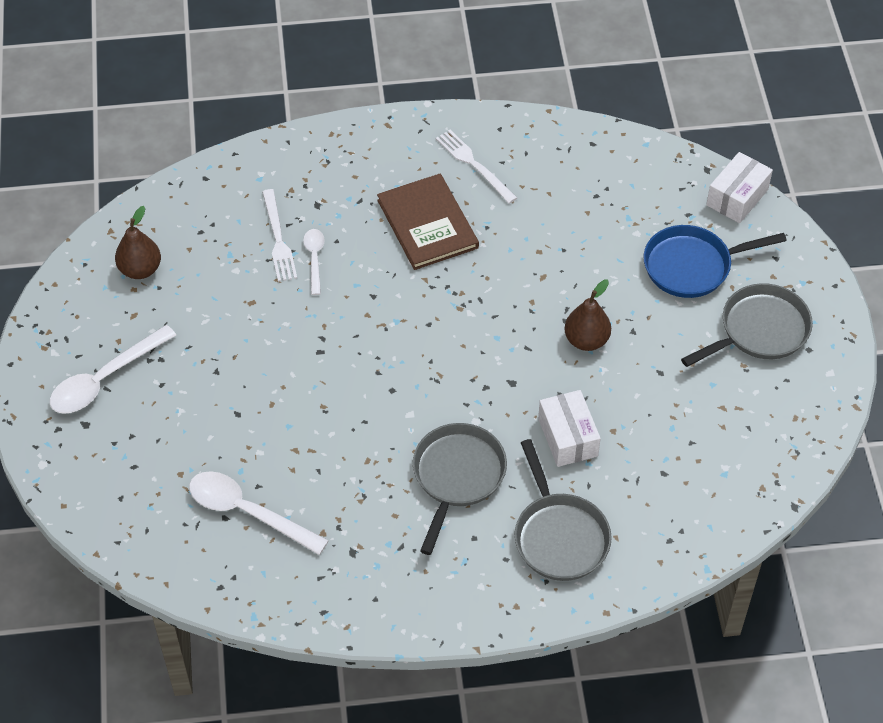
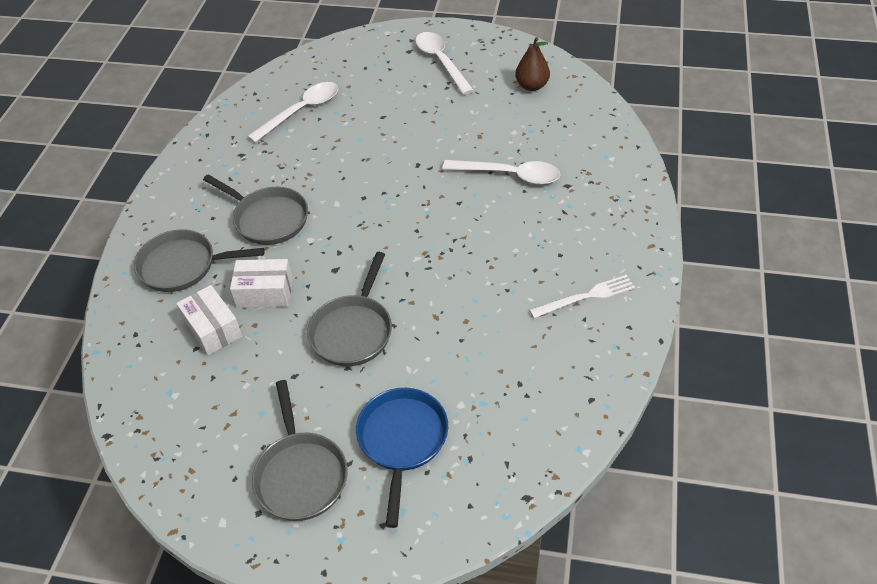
camera: 110 degrees right, 5 degrees down
(278, 239) = (537, 158): white fork -> none
(314, 259) = (509, 175): white spoon -> white spoon, size x1.77
(427, 224) = (524, 250): brown book -> none
(586, 340) = (353, 330): brown pear -> grey pan
(737, 197) = (478, 515): white box -> white box (213, 329)

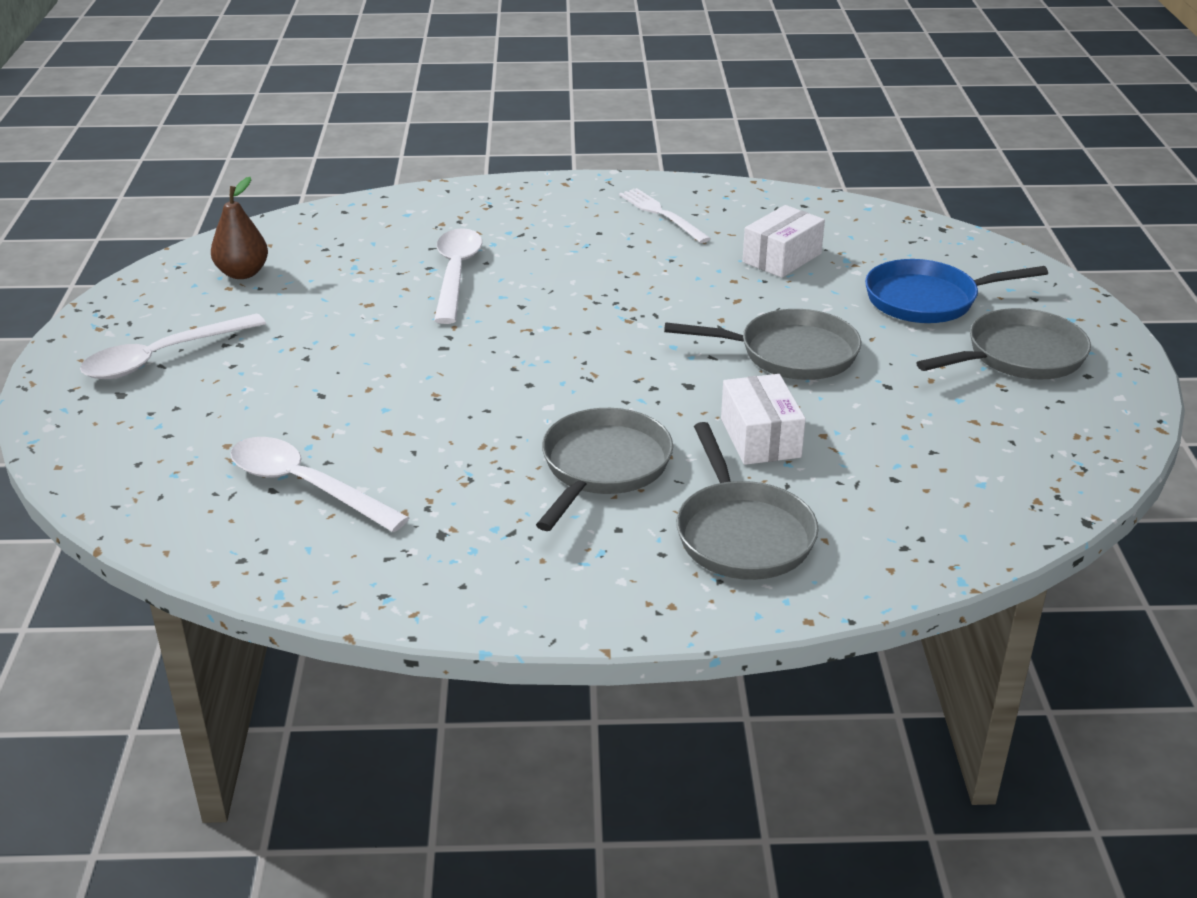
camera: 105 degrees left, 15 degrees down
(213, 329) = (851, 470): white box -> white box (782, 258)

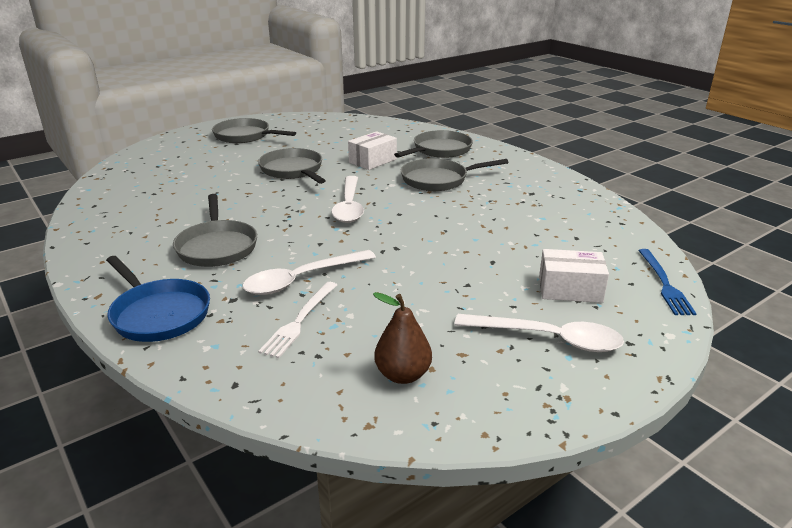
camera: 125 degrees left, 5 degrees down
(97, 486) = (664, 284): none -> blue fork
(305, 486) = (559, 231): white spoon -> white spoon (349, 206)
(594, 249) = (217, 246): none -> grey pan
(661, 214) = (139, 242): white fork -> white fork (300, 320)
(782, 258) = (182, 194): white box -> white box (570, 289)
(928, 300) = (205, 157): blue pan -> blue pan (158, 314)

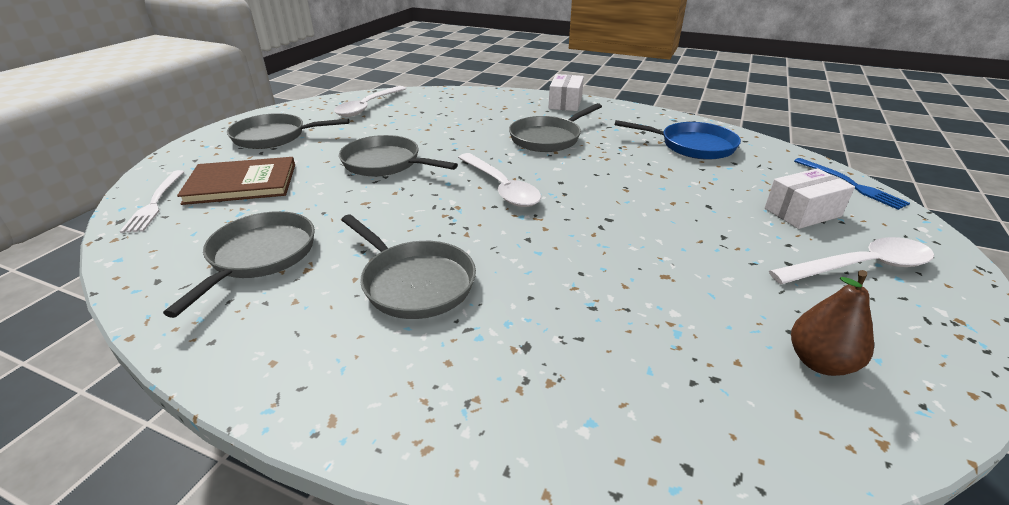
camera: 30 degrees left, 5 degrees up
(158, 314) = (458, 409): blue pan -> blue pan (692, 146)
(192, 162) = (241, 183): none -> brown book
(300, 320) = (636, 342): white fork -> white fork (155, 203)
(302, 279) = (568, 289): white spoon -> white spoon (368, 107)
(372, 161) = (458, 133): white box -> white box (565, 103)
(439, 150) = (508, 109): grey pan -> grey pan (259, 257)

